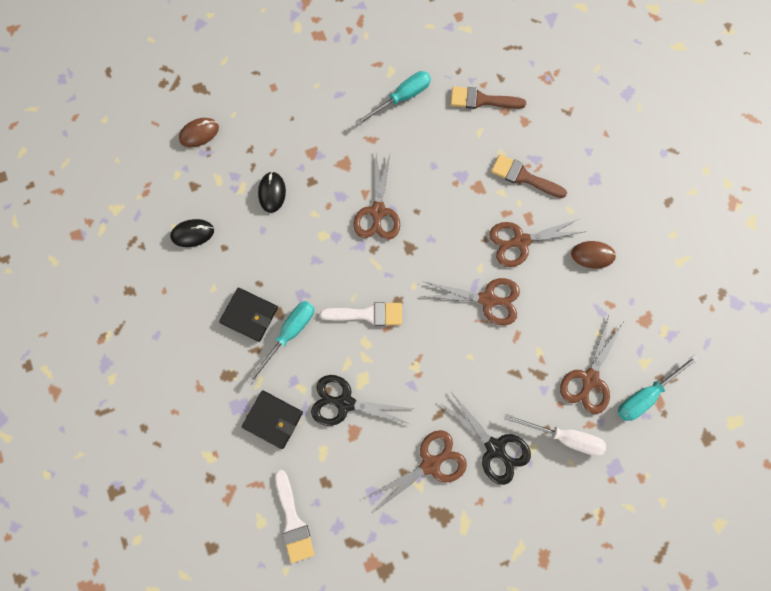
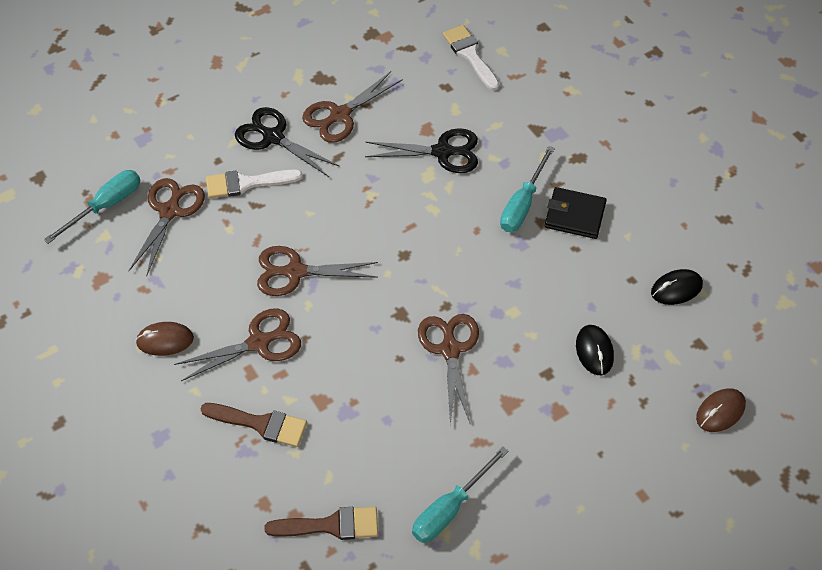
camera: 170 degrees right, 20 degrees down
(273, 419) = (516, 128): black wallet -> none
(368, 314) = (436, 236): white brush -> white brush (247, 183)
(564, 437) = (198, 156): white screwdriver -> none

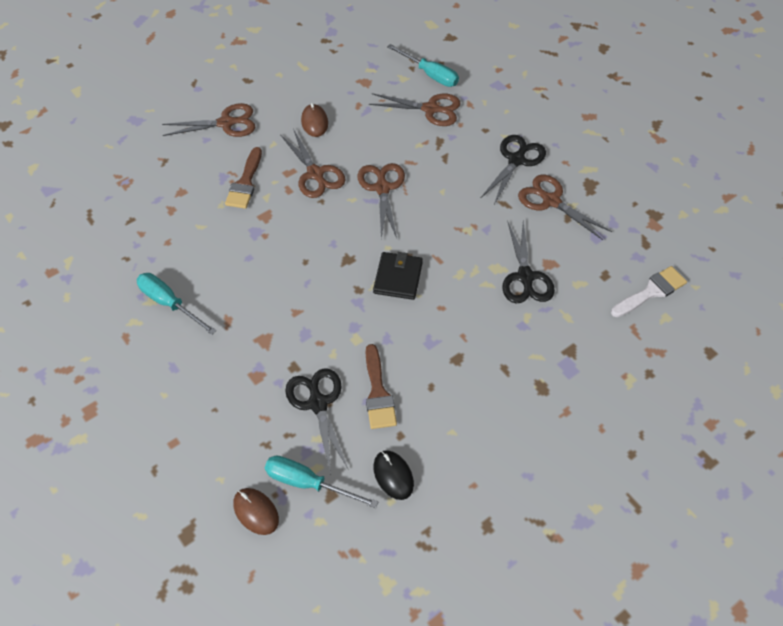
camera: 85 degrees right, 0 degrees up
(247, 183) = (465, 149): white brush -> none
(331, 525) = (161, 231): brown brush -> brown brush (378, 393)
(450, 350) = (314, 295): brown scissors -> brown scissors (226, 123)
(522, 204) = (476, 342): turquoise screwdriver -> turquoise screwdriver (308, 483)
(575, 215) = (470, 385): black wallet -> black wallet (398, 277)
(594, 351) = (318, 403): black mouse -> black scissors

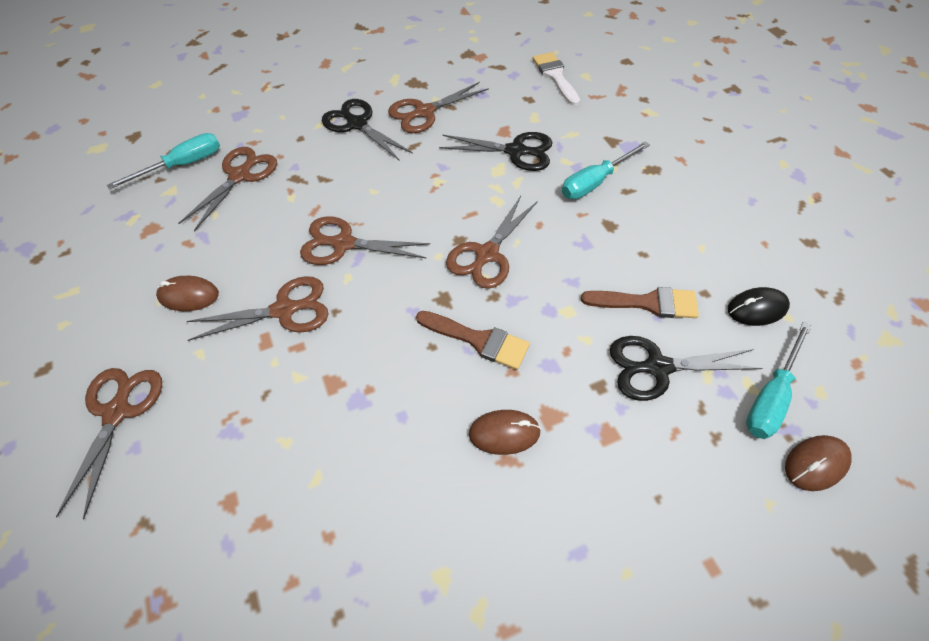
camera: 75 degrees left, 0 degrees up
(169, 303) = (455, 546): turquoise screwdriver -> turquoise screwdriver (595, 182)
(245, 183) = (257, 401): brown brush -> brown brush (478, 340)
(246, 315) = (504, 433): none -> brown mouse
(398, 277) = (487, 254): black wallet -> brown scissors

